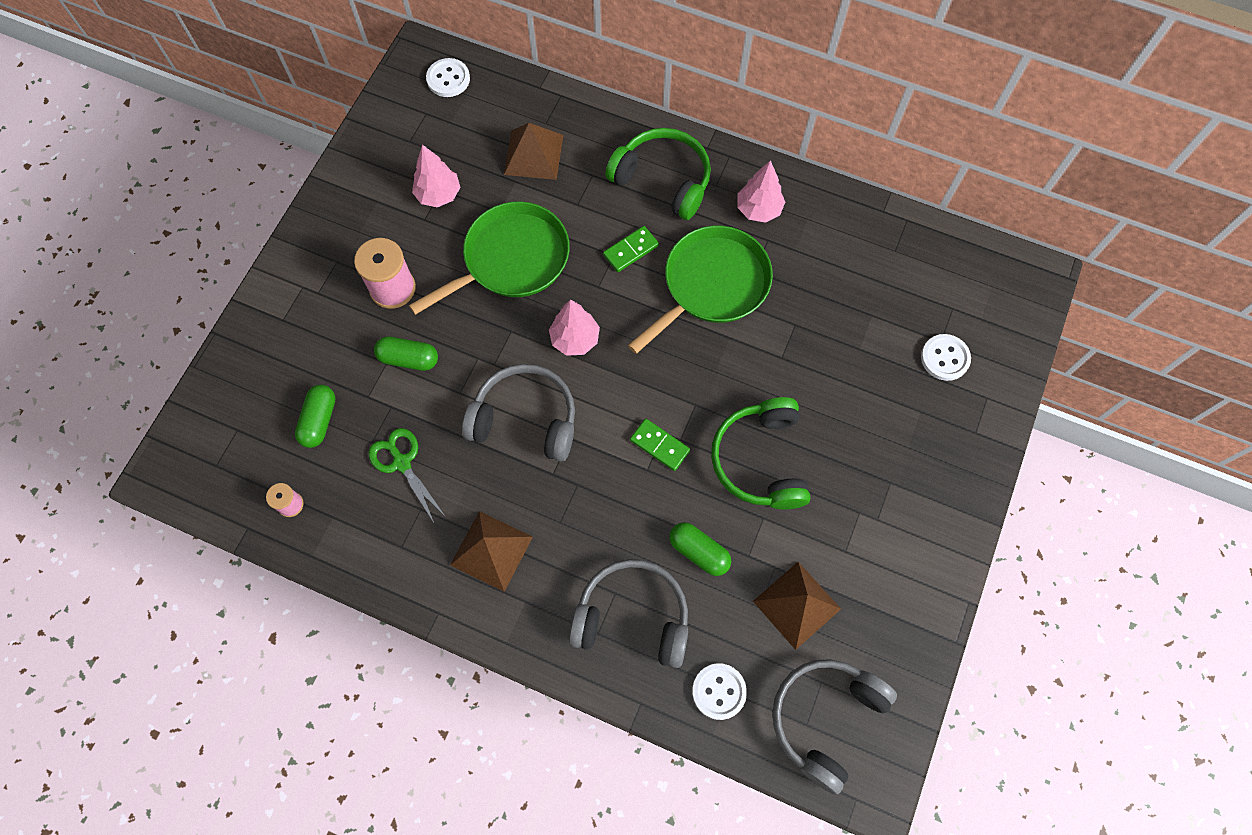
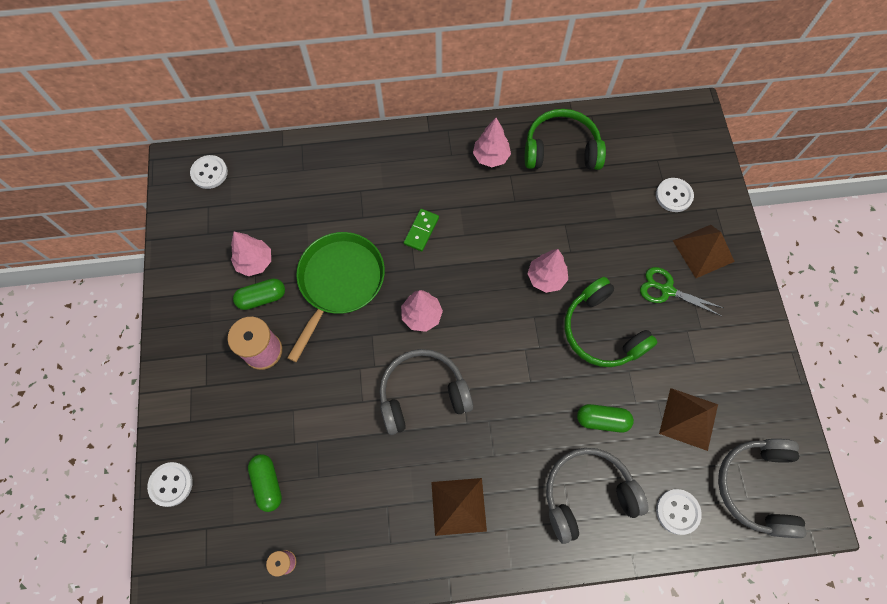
camera: 30 degrees left, 0 degrees up
(230, 370) = (171, 484): none -> white button
(402, 462) = (351, 479): green scissors -> green scissors (667, 290)
(409, 359) = (308, 397): green capsule -> green capsule (262, 298)
(533, 154) = (308, 197): brown pyramid -> brown pyramid (703, 251)
(660, 445) = (528, 359): green domino -> none
(663, 180) = (412, 169): green headphones -> green headphones (561, 150)
(712, 284) = (492, 226): green pan -> none
(735, 371) = (546, 278): none -> pink tree

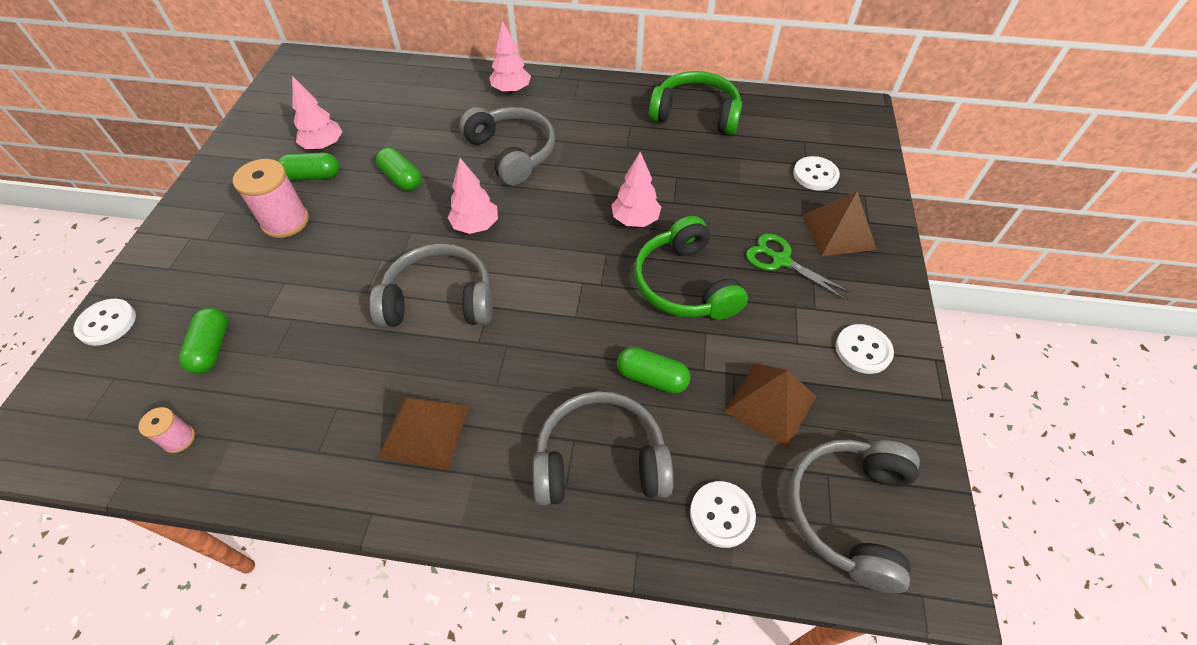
camera: 15 degrees right, 15 degrees down
(209, 173) = (323, 71): white button -> white button (863, 350)
(339, 282) = (401, 178): green pan -> green capsule
(421, 231) = (512, 153): green domino -> grey headphones
(491, 157) = (615, 107): pink tree -> pink tree (511, 90)

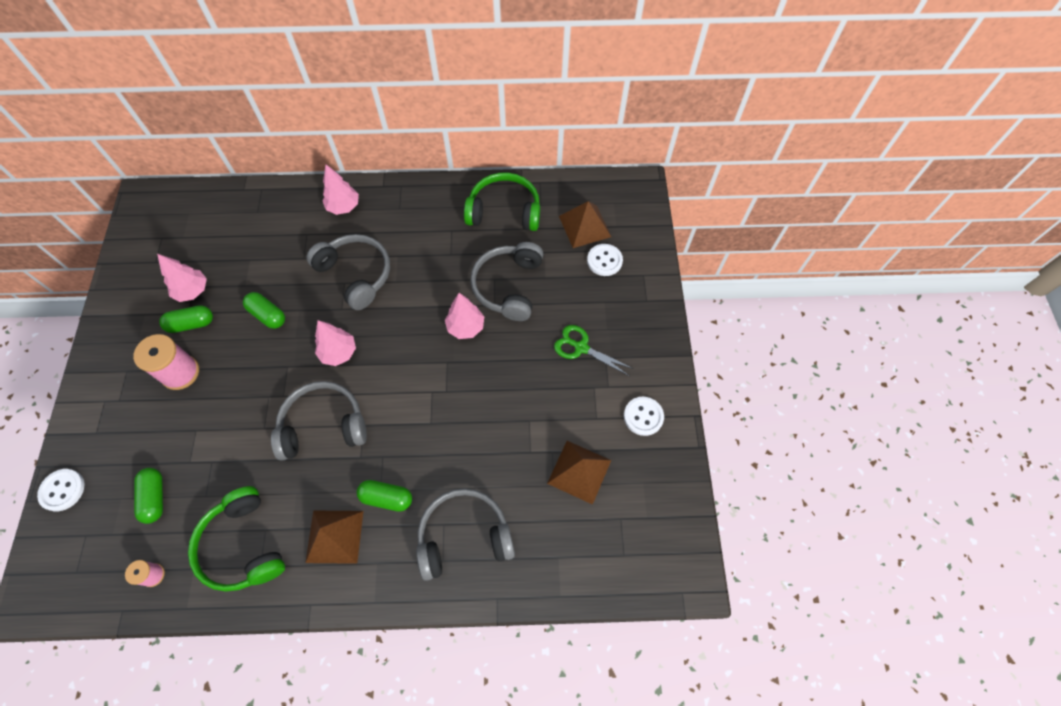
camera: 10 degrees left, 10 degrees up
(652, 378) = (493, 465): green capsule -> green capsule (386, 498)
(685, 284) = (510, 381): green headphones -> green headphones (243, 545)
(721, 515) = (551, 561): white button -> none
(838, 232) = (623, 314): brown pyramid -> brown pyramid (584, 226)
(849, 512) = (635, 544): grey headphones -> grey headphones (508, 286)

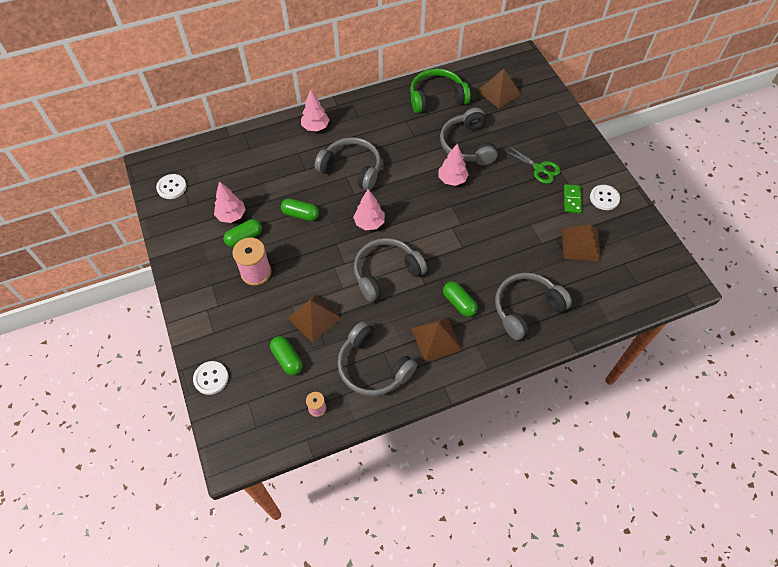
camera: 20 degrees left, 5 degrees down
(212, 455) = (314, 318): none -> brown pyramid
(243, 545) = (373, 367): green headphones -> grey headphones
(386, 498) = (459, 303): green capsule -> green capsule turned 60 degrees clockwise
(581, 347) = (539, 169): green scissors -> green scissors turned 150 degrees counterclockwise
(600, 404) = (572, 200): none -> green domino
(604, 261) = (525, 110): white button -> white button (171, 187)

